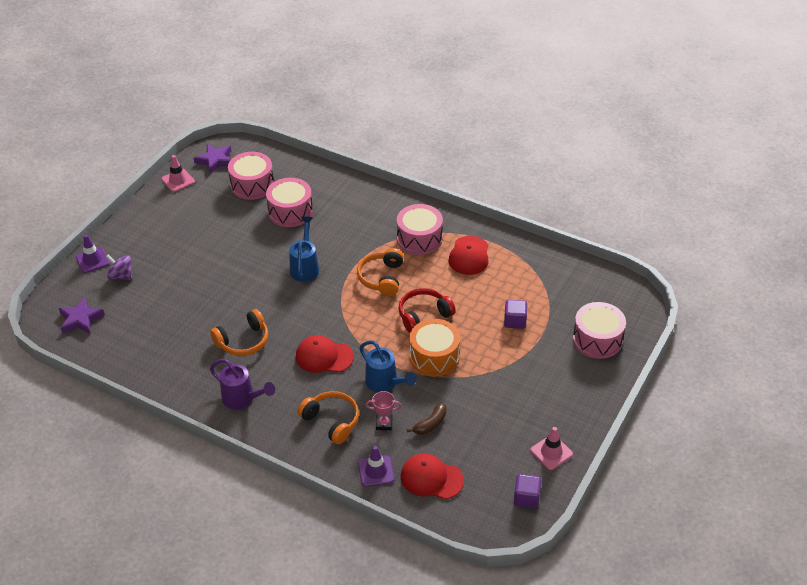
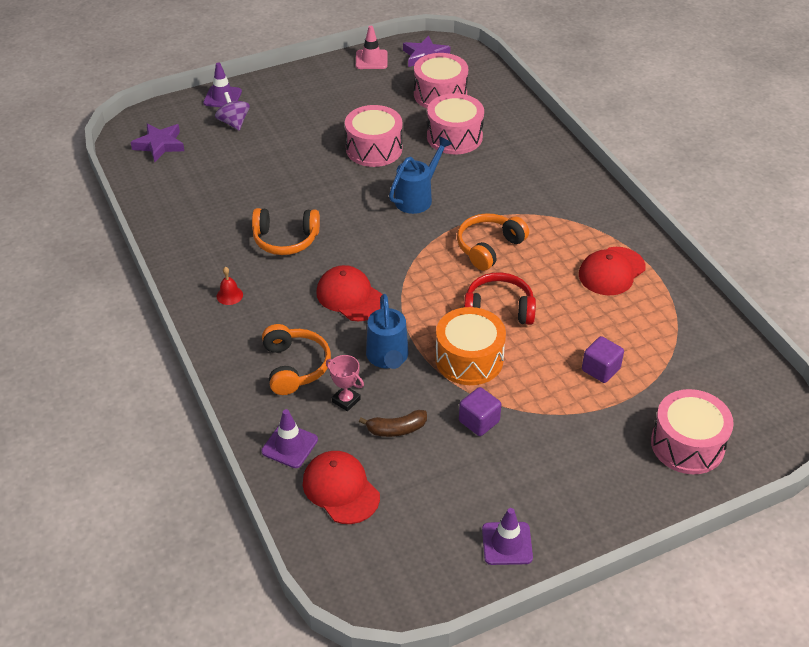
camera: 35 degrees right, 0 degrees up
(242, 399) = (229, 295): purple watering can -> red bell
(419, 239) = (569, 227): pink drum -> pink drum (374, 149)
(526, 498) = (427, 578): purple cube -> purple cube (479, 421)
(551, 452) = (507, 543): pink traffic cone -> purple traffic cone

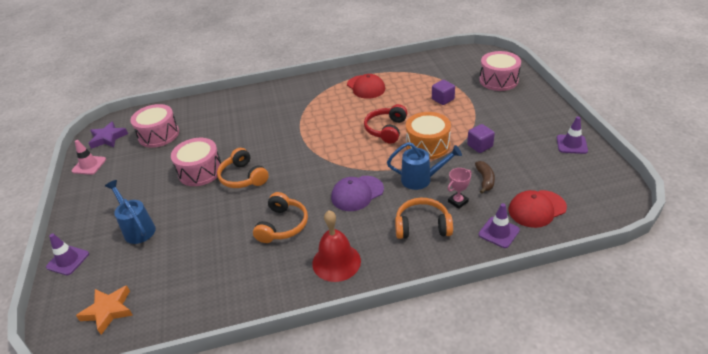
camera: 75 degrees left, 5 degrees down
(159, 145) = (108, 311): purple star -> orange star
(229, 295) = (336, 262): red bell -> red bell, size x2.20
(234, 123) = (112, 253): purple spinning top -> none
(350, 296) = (357, 193): red cap -> purple cap
(417, 198) = (266, 154): blue watering can -> blue watering can (137, 229)
(454, 137) = (210, 132): pink drum -> none
(489, 247) = (329, 128): orange headphones -> orange headphones (243, 177)

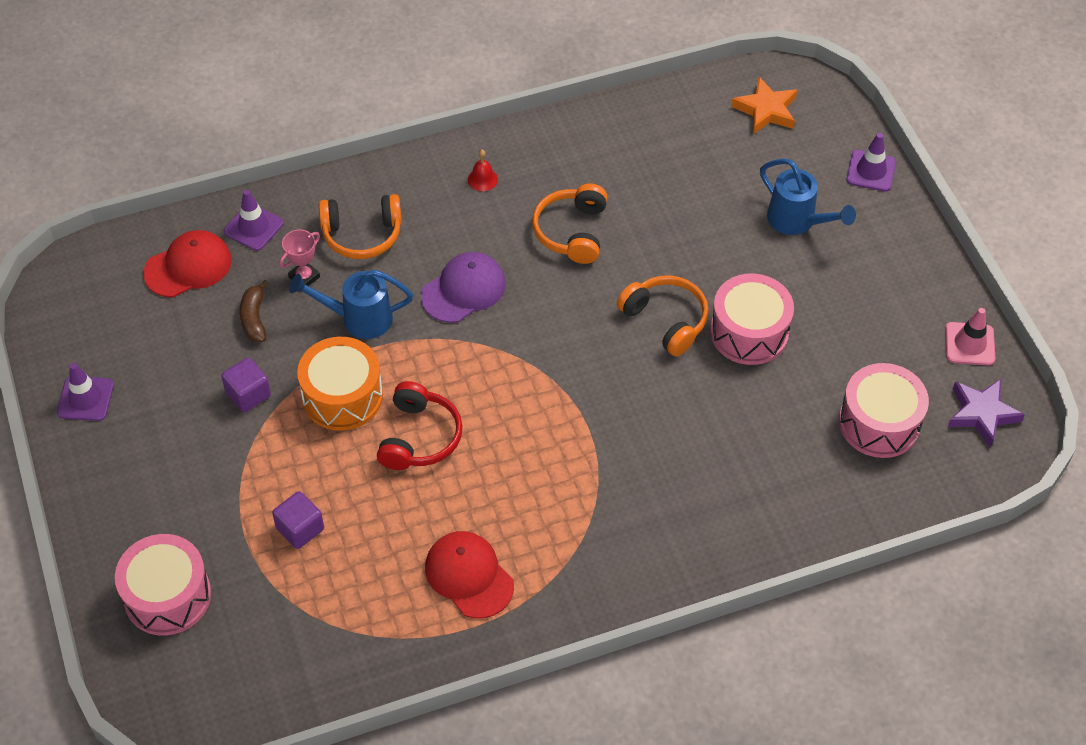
camera: 170 degrees right, 15 degrees up
(336, 262) = (482, 179): red bell -> red bell, size x0.46

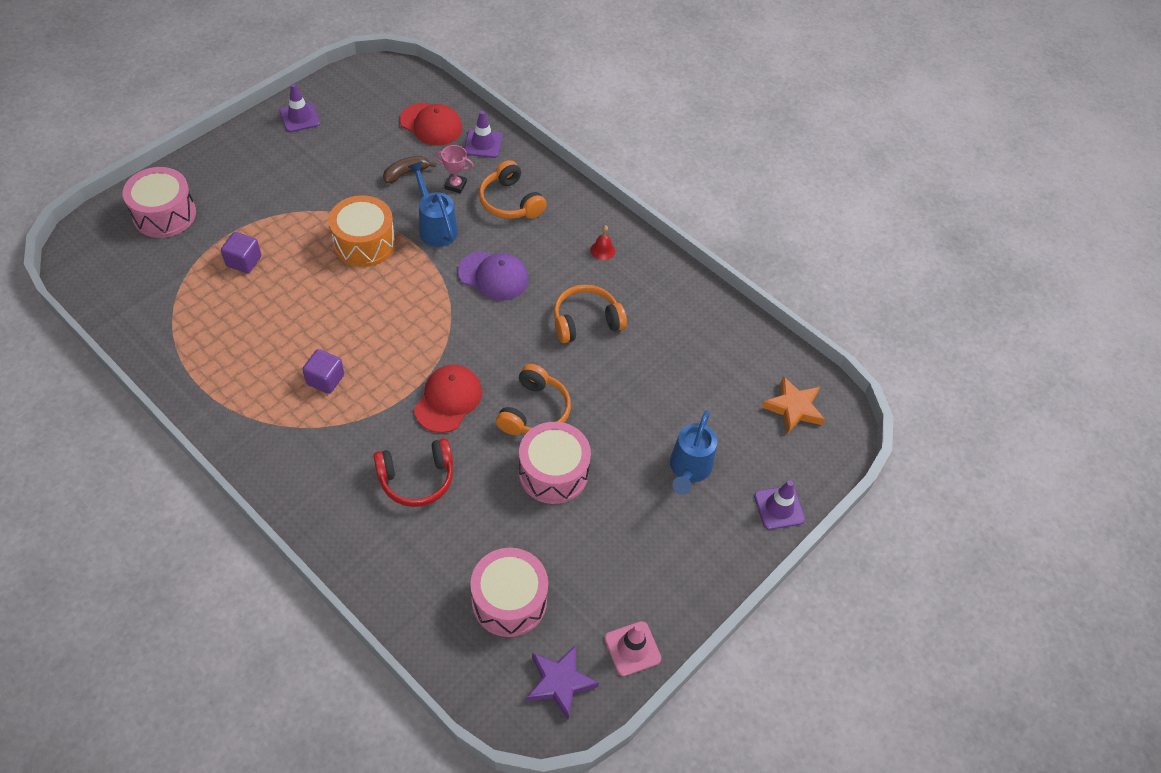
camera: 60 degrees right, 0 degrees up
(248, 394) = (341, 193): purple cube -> purple cube (325, 379)
(419, 437) = (349, 298): red headphones -> red headphones (416, 478)
(469, 576) = (242, 369): red cap -> red cap (448, 400)

